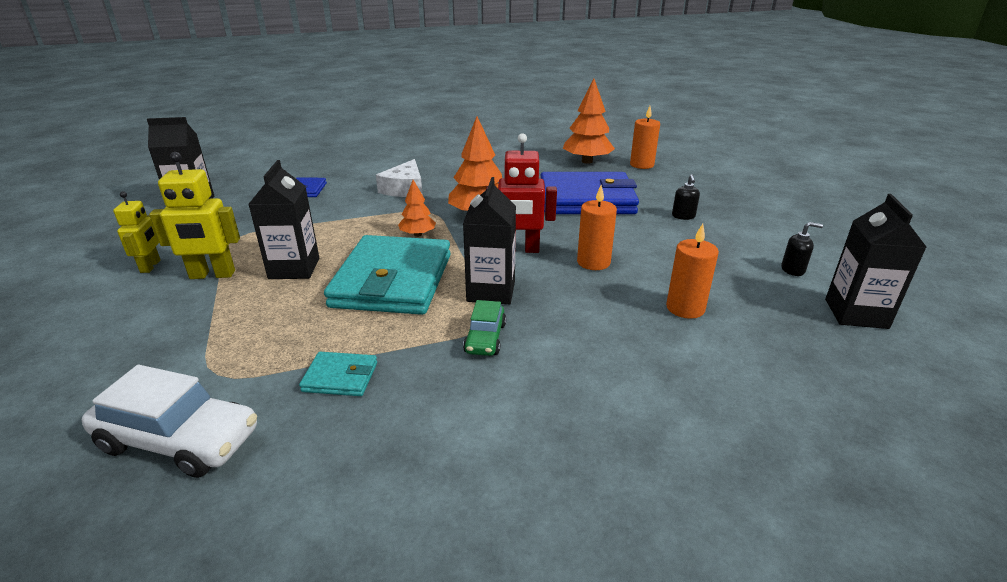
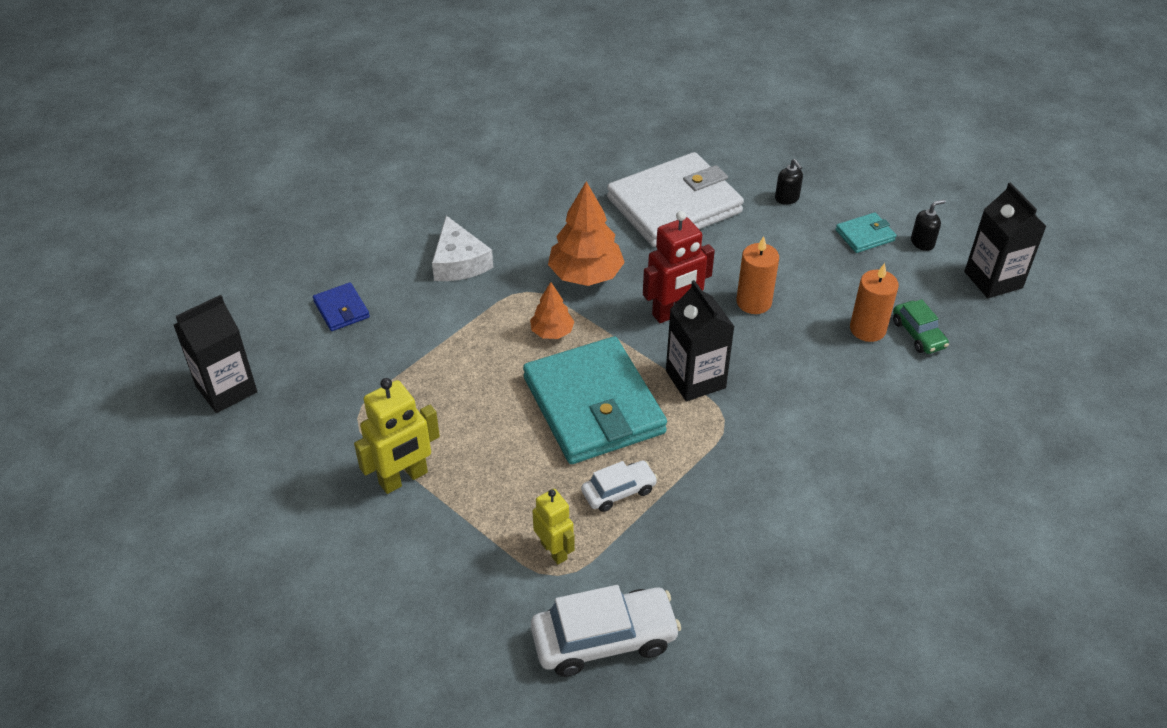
camera: 30 degrees left, 15 degrees up
(151, 266) = (318, 497): yellow robot -> yellow robot (554, 550)
(294, 268) = (478, 433): black carton -> none
(340, 338) = (619, 491): none -> white car
(340, 377) = (663, 528): turquoise wallet -> turquoise wallet (865, 235)
(485, 338) = (738, 435): green car -> green car (918, 334)
(586, 199) = (674, 205): blue wallet -> white wallet
(587, 161) = (621, 131): orange tree -> none
(642, 165) = (685, 117): orange candle -> none

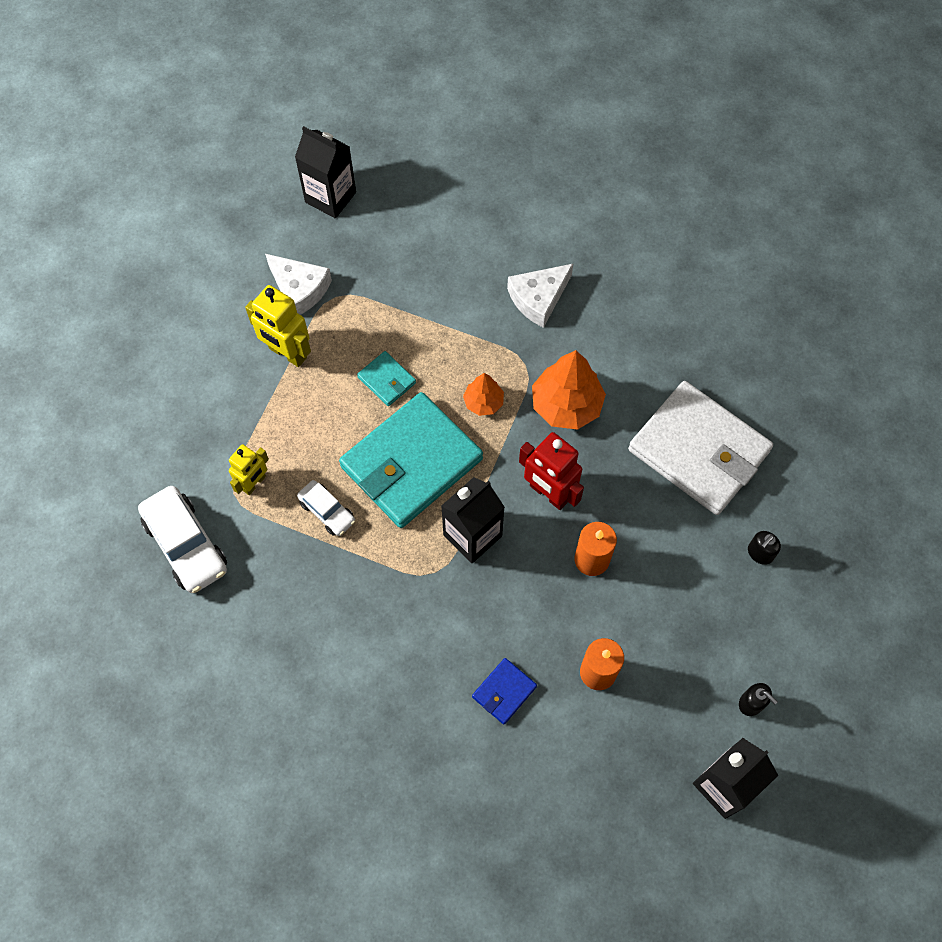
camera: 70 degrees right, 20 degrees up
(327, 447) = (299, 289): none -> white cheese
(341, 309) = (445, 235): blue wallet -> blue wallet (504, 692)
(865, 235) = (736, 642): turquoise wallet -> turquoise wallet (387, 380)
(918, 334) = (610, 722): green car -> none

